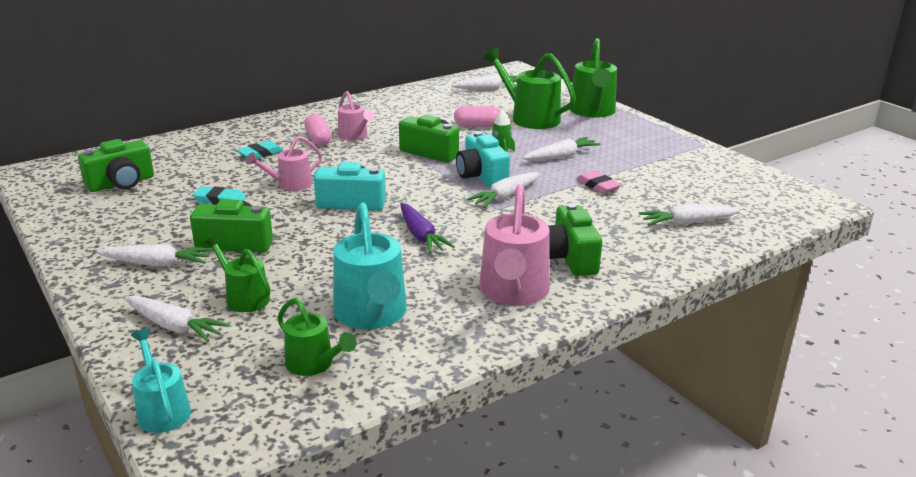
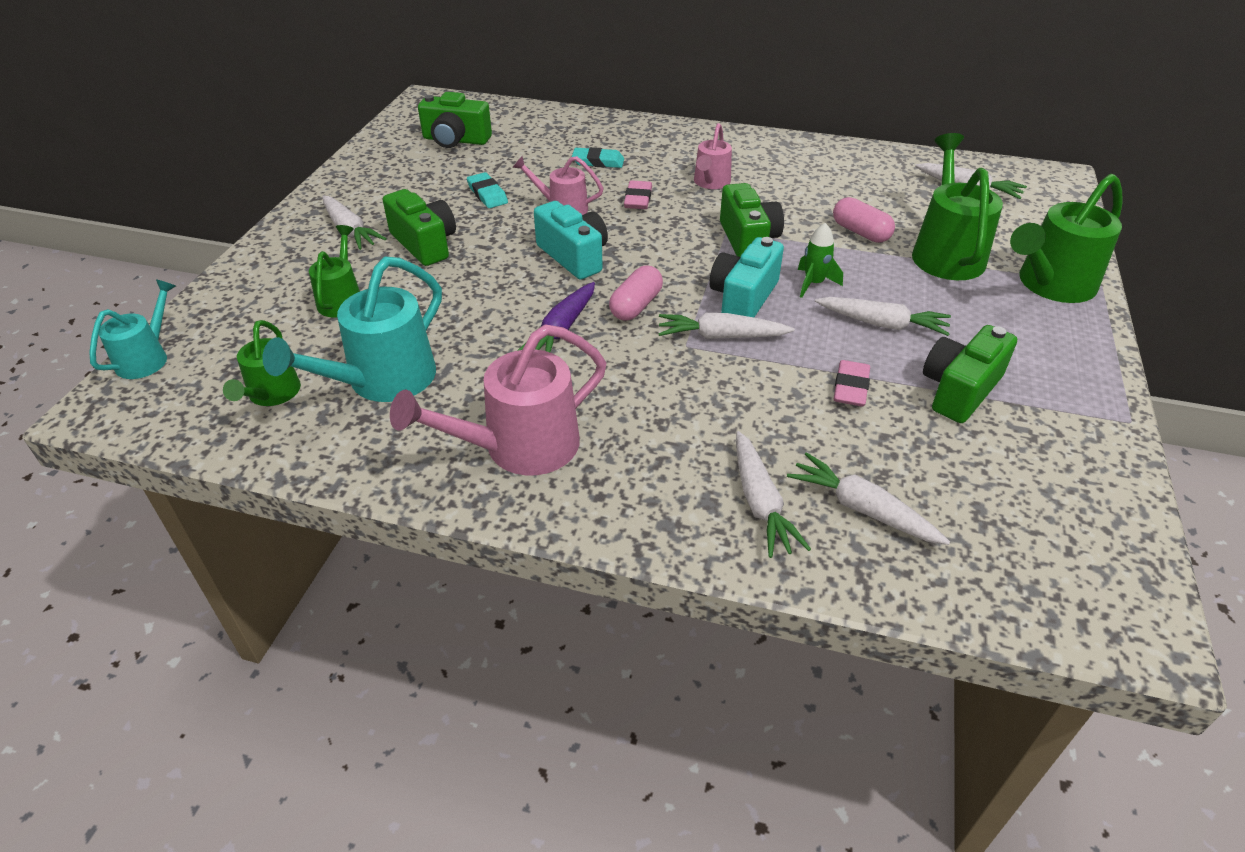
camera: 50 degrees right, 15 degrees up
(174, 326) = (265, 293): white carrot -> white carrot (760, 503)
(318, 139) = (672, 170): pink capsule -> pink capsule (636, 306)
(328, 161) = (638, 199): none -> pink eraser
(569, 258) = (642, 451): green camera -> green camera (959, 390)

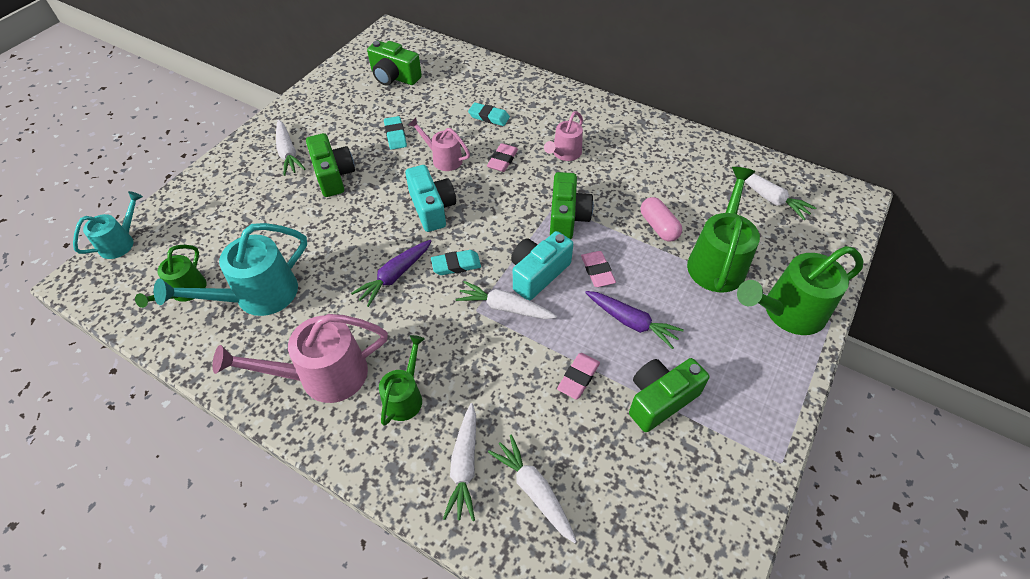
camera: 15 degrees right, 10 degrees up
(342, 299) = (259, 216): green watering can -> green watering can (405, 396)
(636, 306) = (456, 265): pink capsule -> turquoise eraser
(813, 283) = (597, 271): green rocket -> pink eraser
(882, 324) = (631, 322): white carrot -> purple carrot

